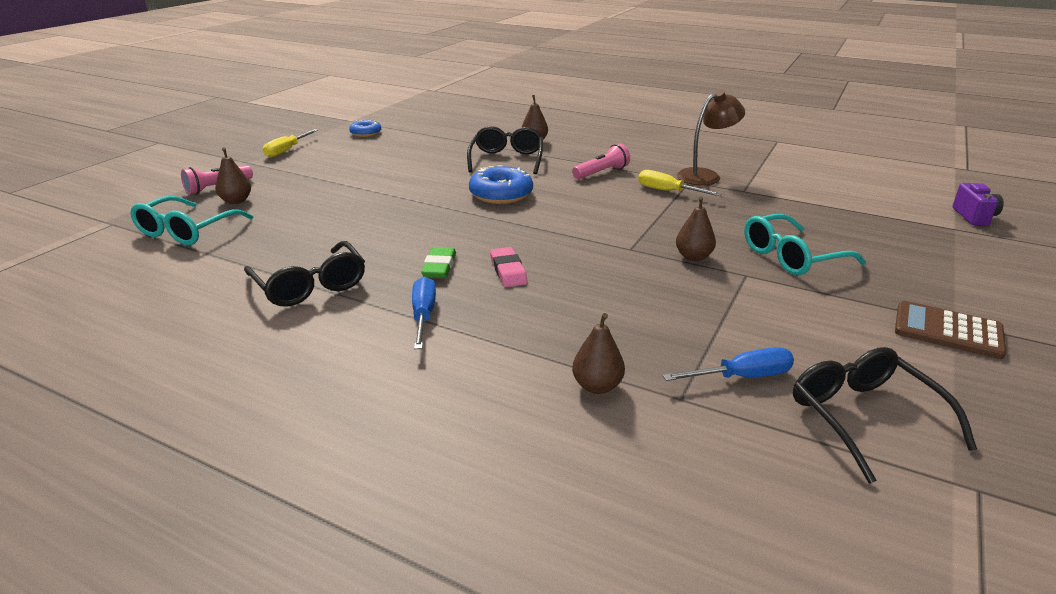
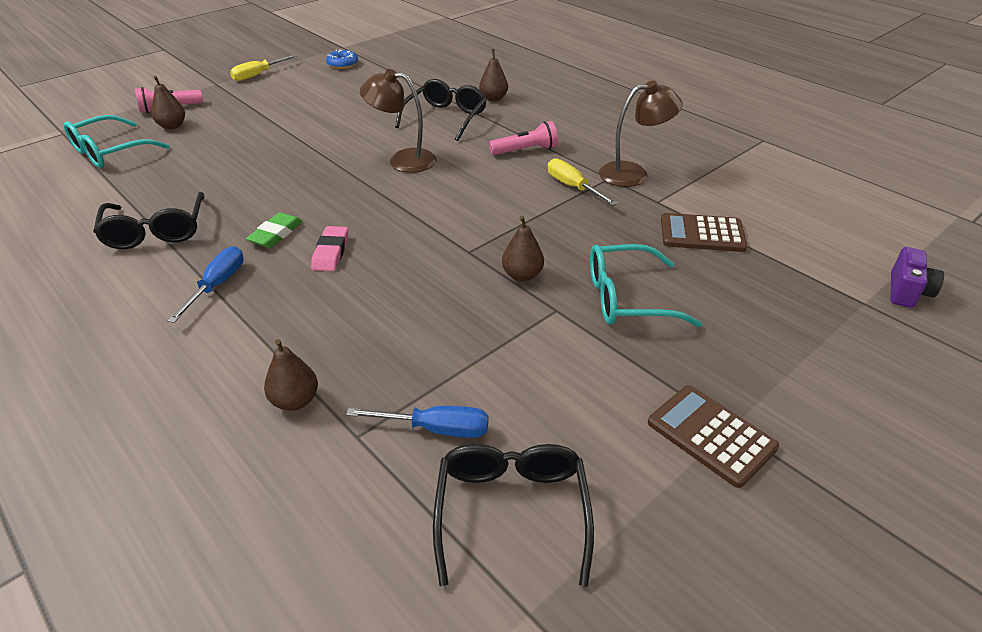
camera: 20 degrees right, 10 degrees up
(501, 194) = (403, 160): blue donut -> brown lamp
(799, 206) = (702, 234): none -> brown calculator

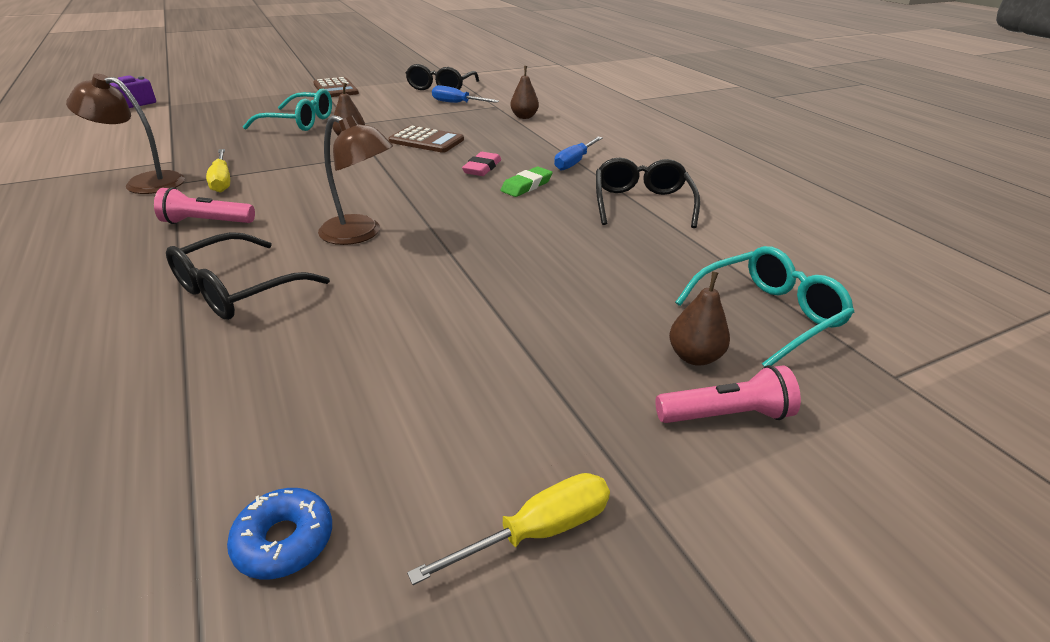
camera: 165 degrees left, 5 degrees down
(493, 98) = (110, 319): brown pear -> none
(702, 234) = (186, 139): brown calculator -> brown calculator (426, 140)

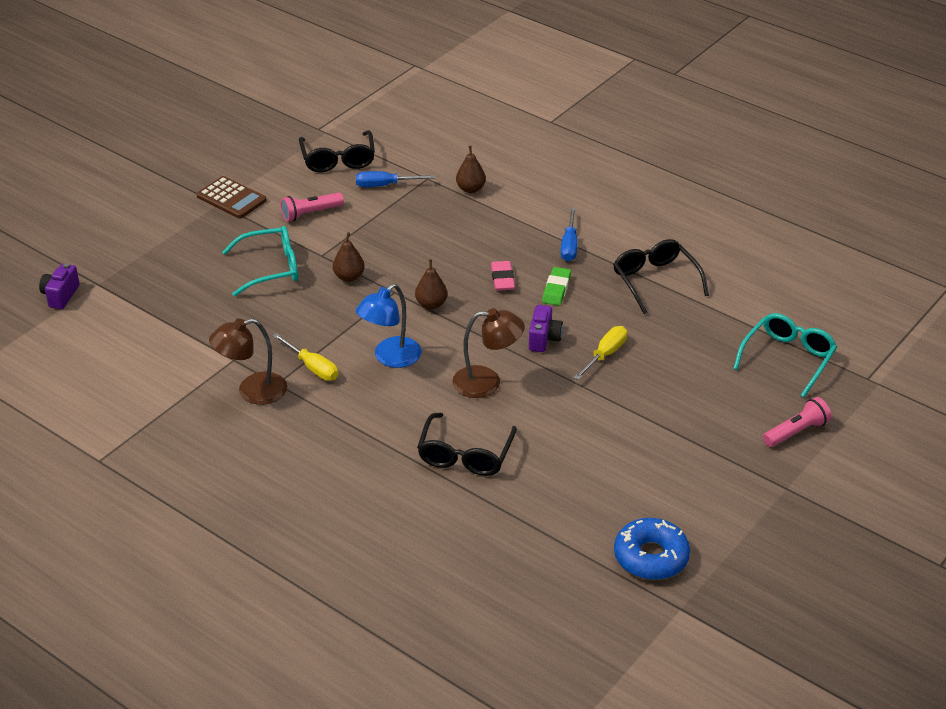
camera: 25 degrees left, 5 degrees up
(206, 222) = (364, 411): pink flashlight -> pink flashlight (310, 213)
(284, 540) = (651, 557): blue donut -> blue donut, size x1.65
(298, 192) = (390, 358): none -> blue lamp
(426, 140) = (419, 257): brown calculator -> none
(467, 216) = (544, 339): none -> purple camera
(537, 531) = (748, 514): yellow screwdriver -> yellow screwdriver (605, 354)
(694, 357) = (763, 403): brown pear -> brown pear (431, 304)

